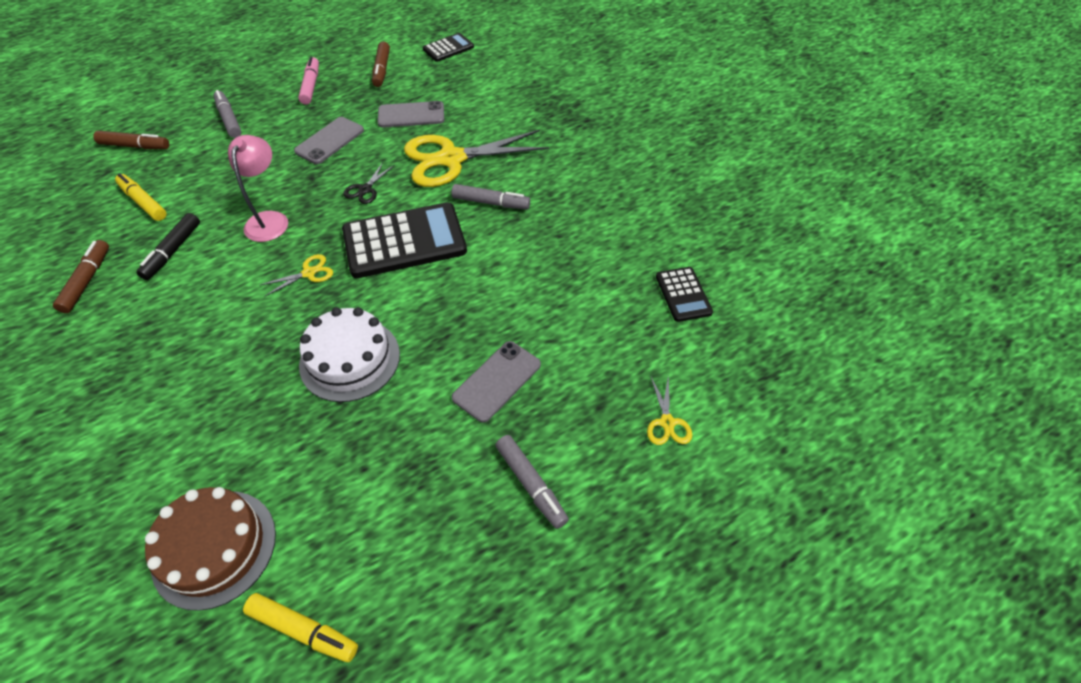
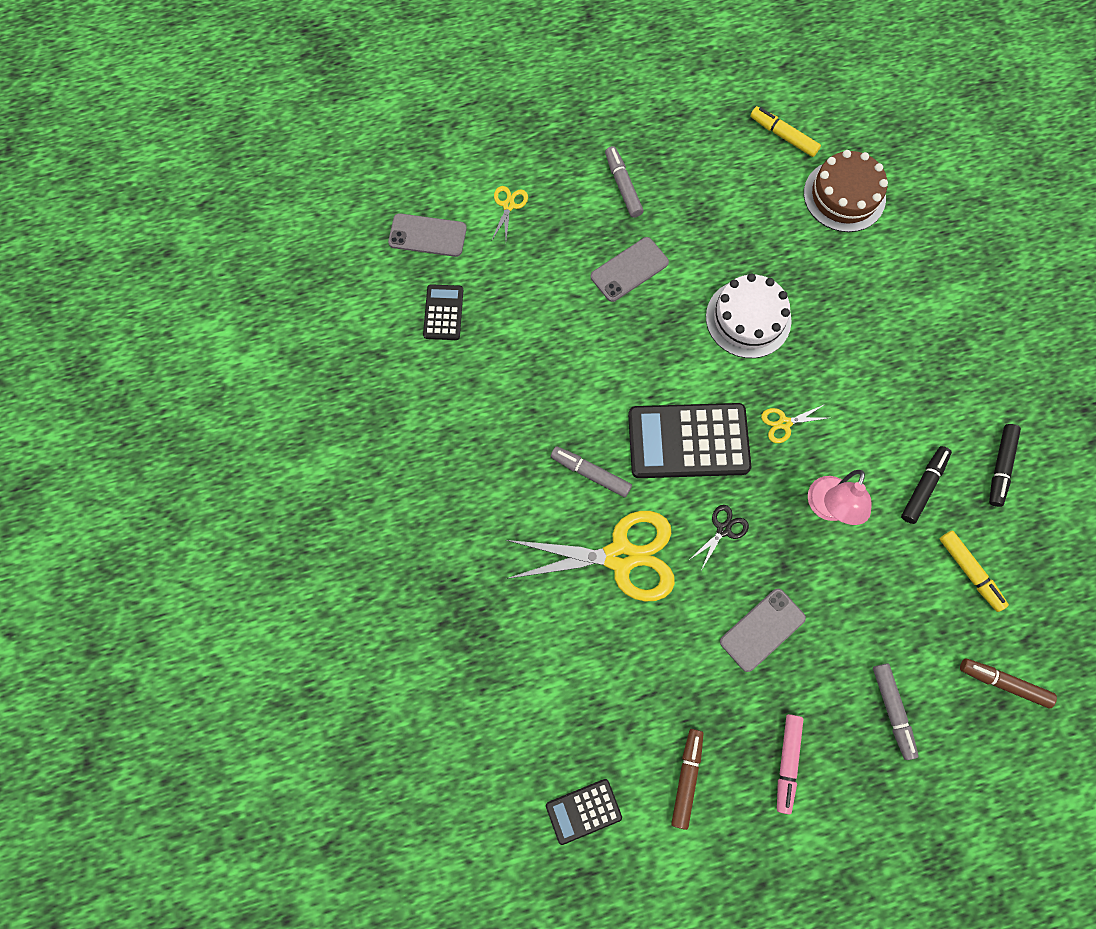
camera: 165 degrees left, 20 degrees up
(87, 281) = (1000, 467): brown marker -> black marker
(411, 115) = (657, 656): grey phone -> grey phone (427, 235)

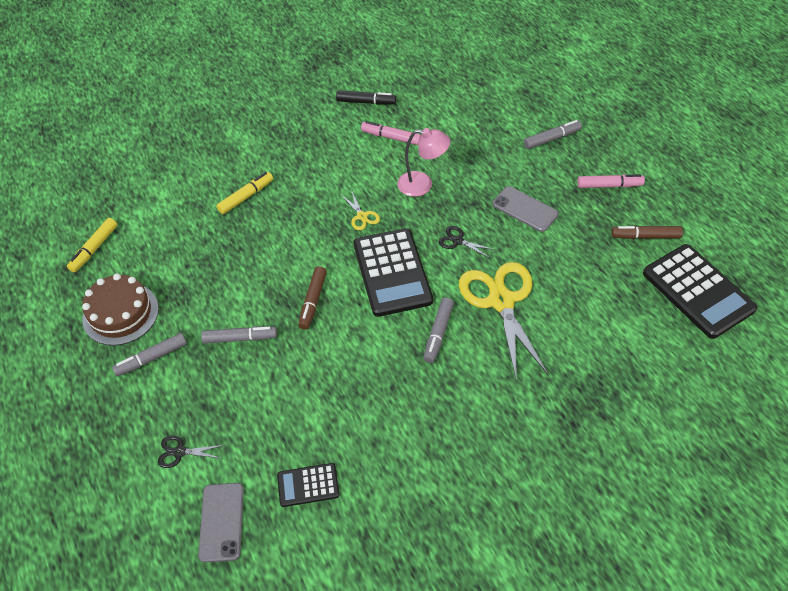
camera: 100 degrees left, 20 degrees down
(508, 205) = (179, 452): yellow scissors -> black scissors
(583, 811) = (698, 291): black calculator -> black calculator, size x1.94
(629, 270) = (240, 338): grey phone -> grey marker
(748, 318) = (275, 249): white cake -> none
(844, 196) = (153, 203): brown cake -> brown cake (120, 313)
(923, 486) = (391, 137): black marker -> pink marker
(969, 572) = (445, 111): yellow marker -> yellow marker (246, 197)
(1003, 683) = (512, 91): brown marker -> brown marker (313, 301)

